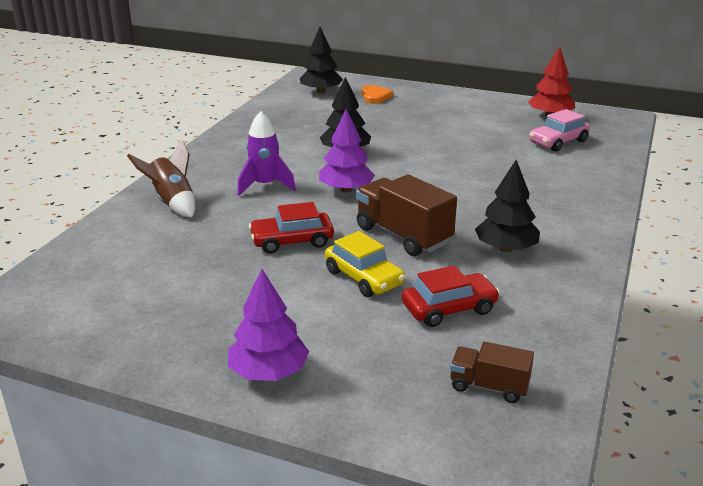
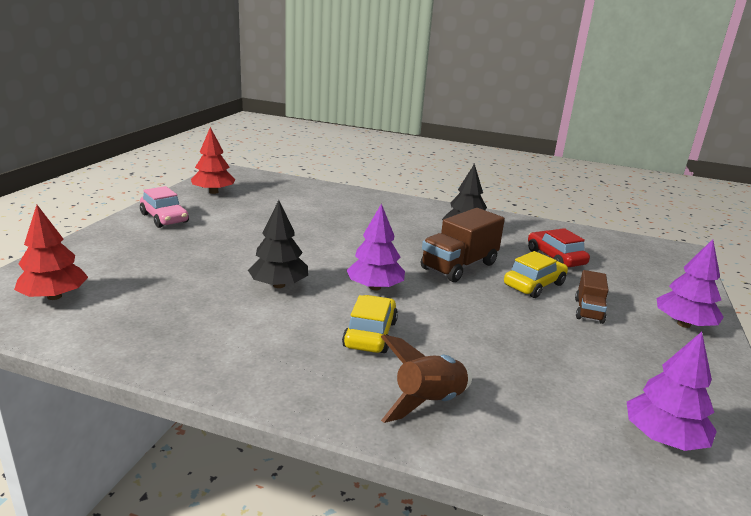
camera: 95 degrees left, 5 degrees down
(93, 294) = (663, 438): none -> purple tree
(265, 186) = (370, 334): purple rocket -> yellow car
(292, 241) = (490, 316): red car -> none
(321, 91) = (54, 296): black tree -> red tree
(375, 96) = (104, 261): orange heart -> none
(489, 386) = (627, 254): brown truck -> brown truck (588, 311)
(558, 142) = (274, 196): pink car -> pink car (164, 218)

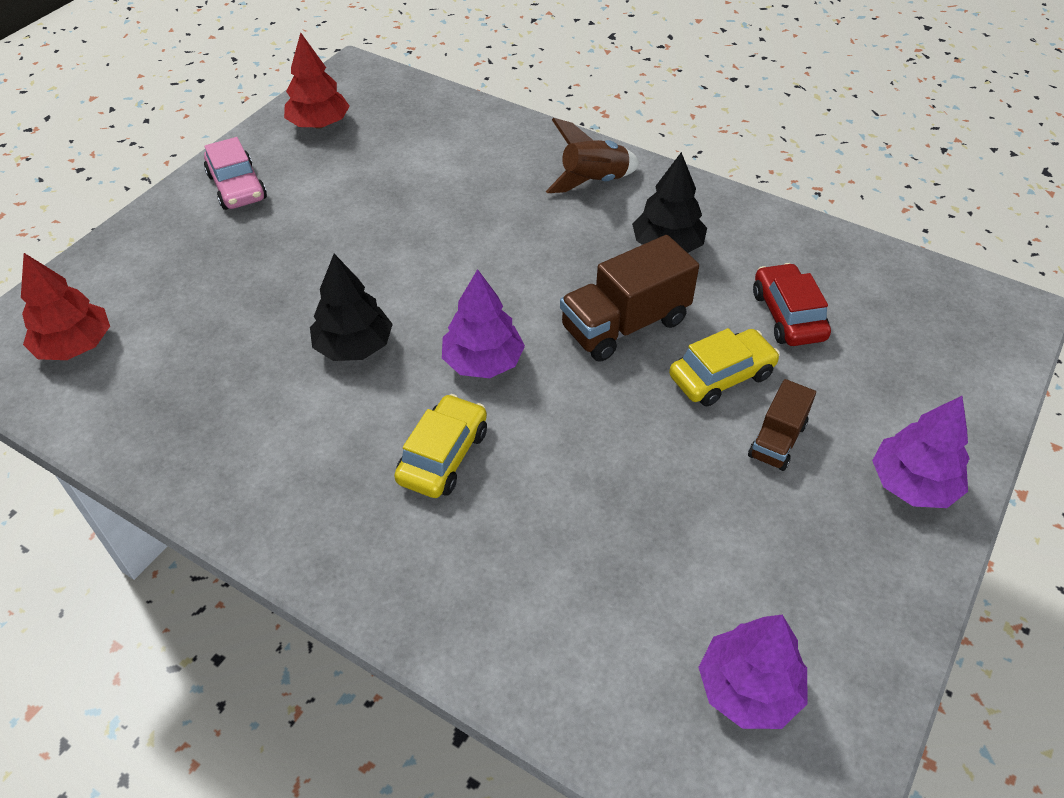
camera: 15 degrees right, 25 degrees up
(428, 403) = (471, 586): brown rocket -> brown rocket (593, 182)

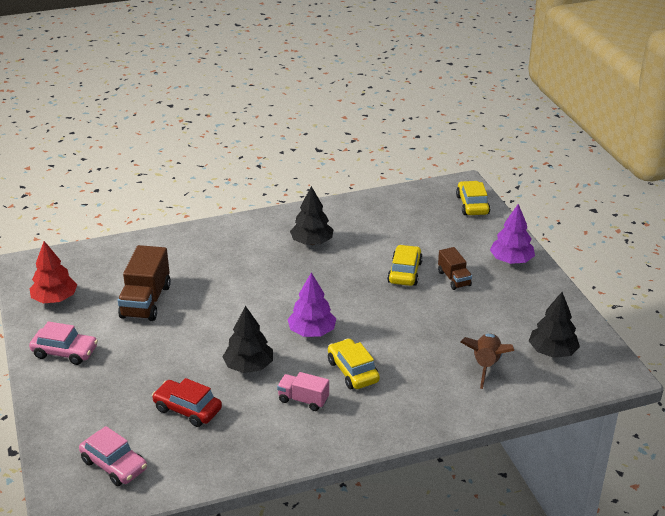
camera: 50 degrees left, 15 degrees down
(75, 346) = (114, 465): red tree -> pink car
(335, 441) = (303, 400): none -> pink truck
(593, 182) = (239, 238): brown rocket -> brown rocket (486, 366)
(625, 325) = (343, 280): brown truck -> brown truck (146, 301)
(748, 688) = (552, 352): purple tree -> black tree
(788, 315) = (395, 236): red car -> red car (187, 409)
(982, 351) = (472, 205): none -> yellow car

